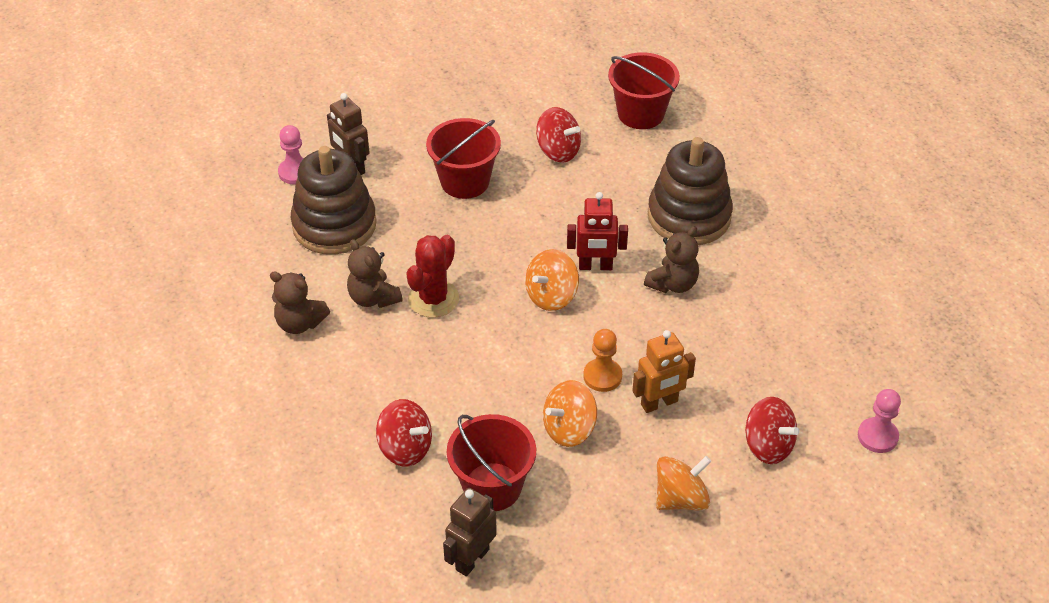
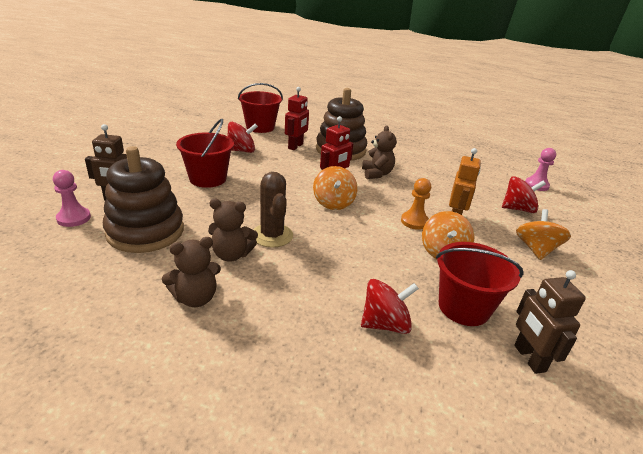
camera: 50 degrees left, 15 degrees down
(433, 299) = (272, 235): red cactus -> brown cactus
(637, 177) = (296, 146): none -> red robot

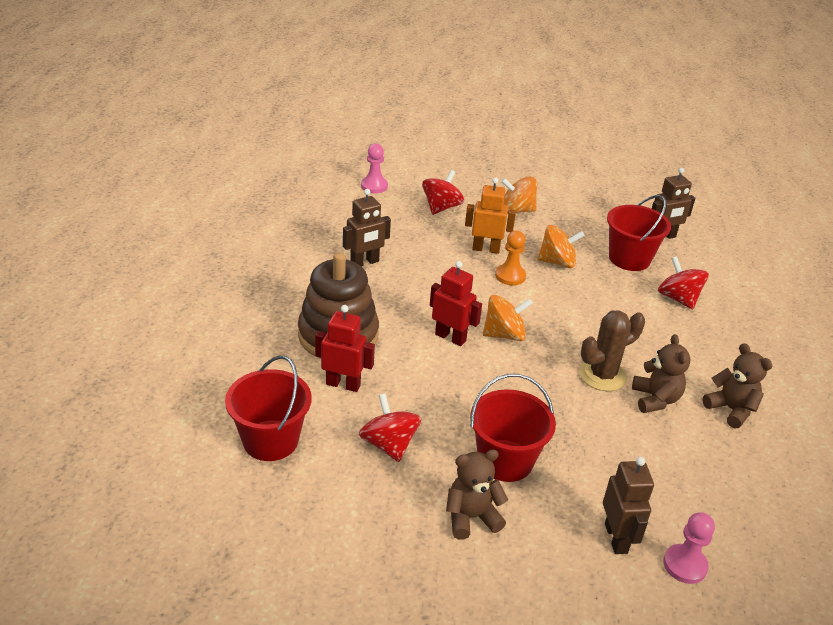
camera: 100 degrees left, 5 degrees up
(145, 231) = (664, 481): brown stacking toy -> none
(376, 174) = (404, 301): brown teddy bear -> brown teddy bear (471, 517)
(422, 167) = (364, 263): none -> brown robot
(517, 209) = (441, 207): red spinning top -> red spinning top turned 45 degrees clockwise

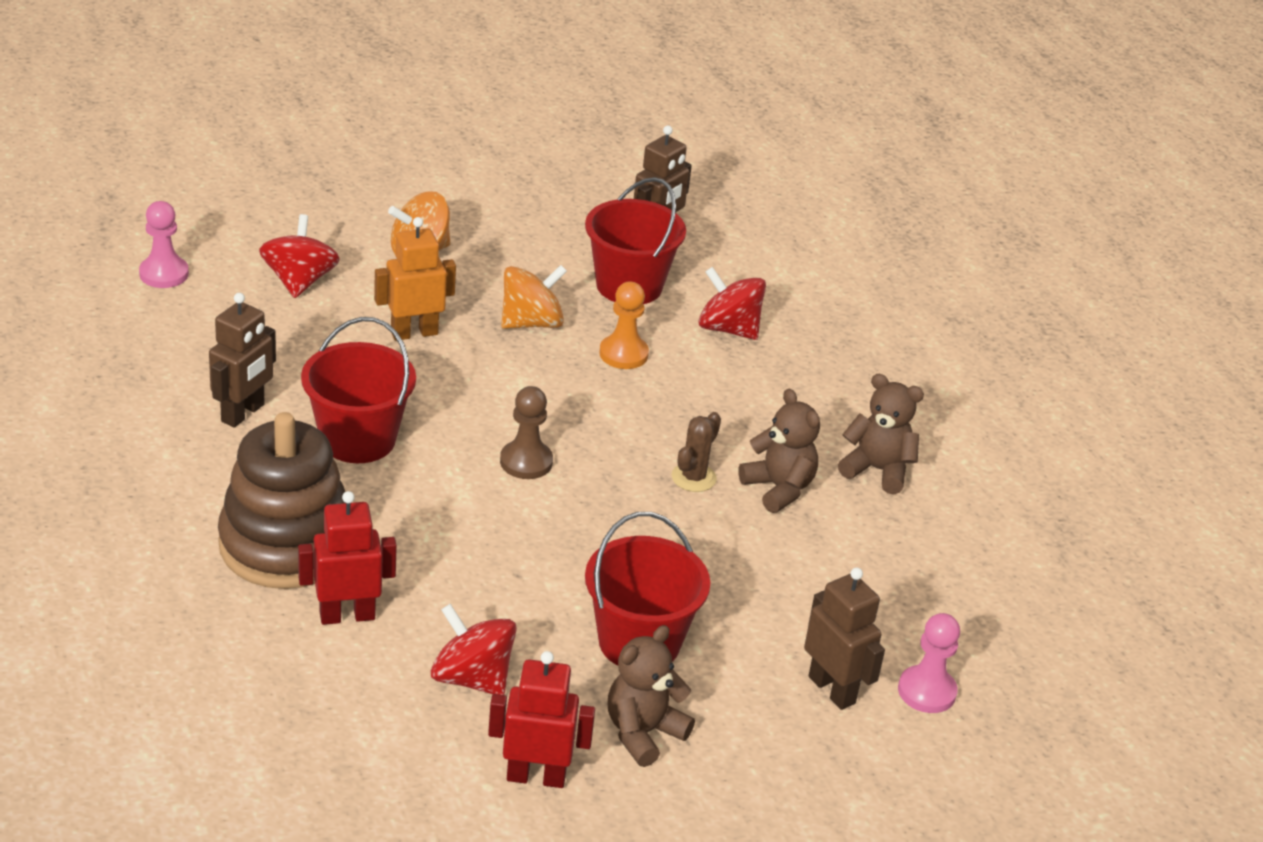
camera: 30 degrees left, 0 degrees up
(270, 440) = (301, 734): red bucket -> red bucket (358, 439)
(450, 337) = (453, 492): red robot -> red robot (536, 777)
(504, 334) = (526, 462): orange spinning top -> brown pawn
(510, 276) = (478, 367): orange pawn -> orange pawn (623, 354)
(602, 375) = (693, 478): brown cactus -> brown cactus, size x0.62

